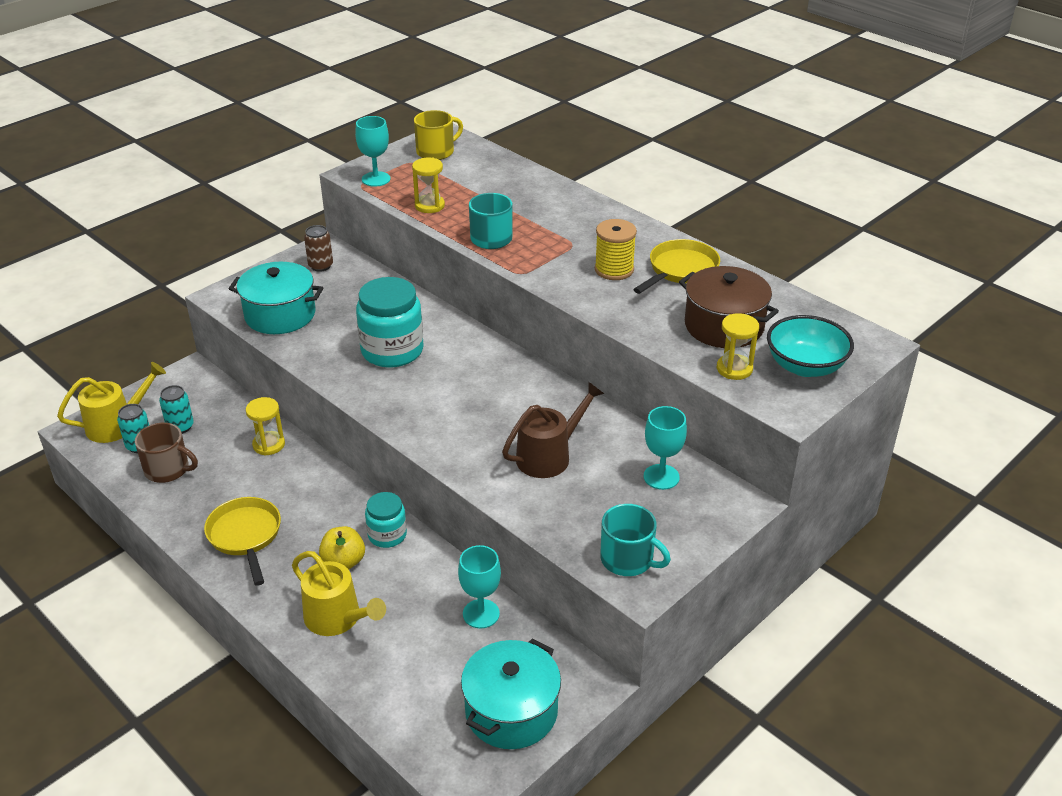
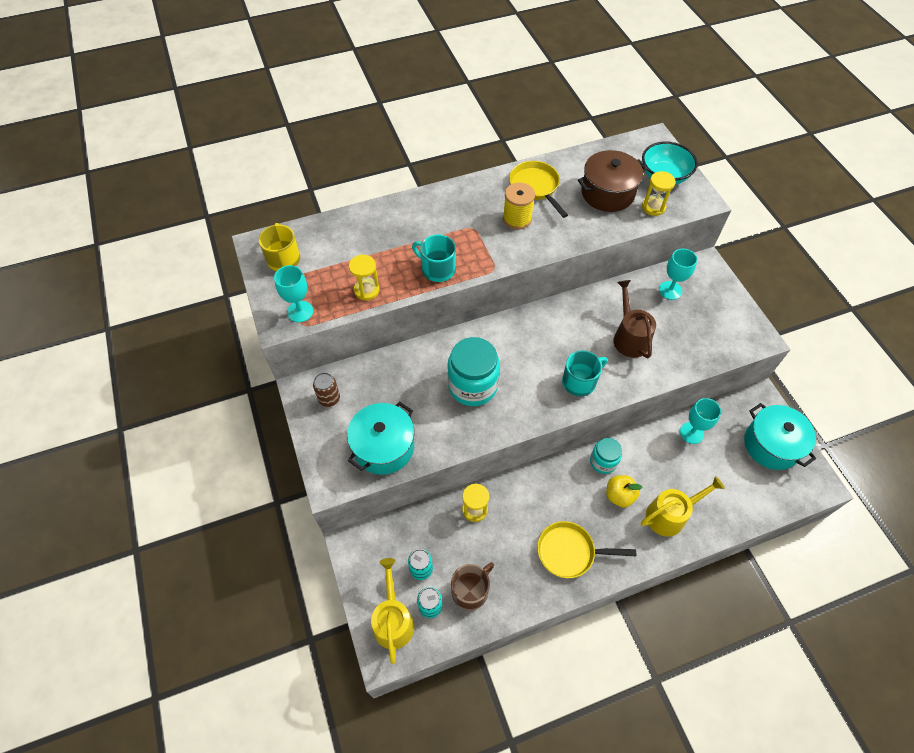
camera: 65 degrees left, 20 degrees up
(628, 559) = (735, 334): turquoise mug -> turquoise mug (580, 382)

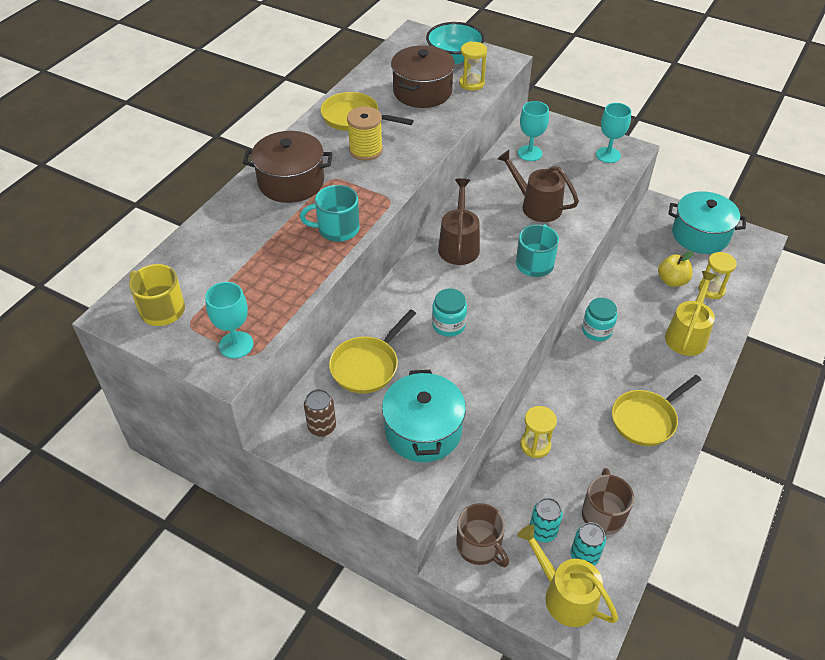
camera: 40 degrees left, 10 degrees down
(366, 290) = (286, 286): yellow hourglass -> yellow hourglass (711, 290)
(374, 546) = (479, 546): none -> brown mug
(394, 378) = (367, 366): none -> yellow pan
(443, 214) = (291, 182): none -> brown pot
(472, 386) = (448, 325): turquoise jar -> turquoise jar, size x0.57
(539, 331) = (459, 245): none -> brown watering can
(619, 496) = (636, 348): yellow apple -> yellow apple (672, 281)
(691, 433) = (638, 263): turquoise goblet -> turquoise goblet (608, 155)

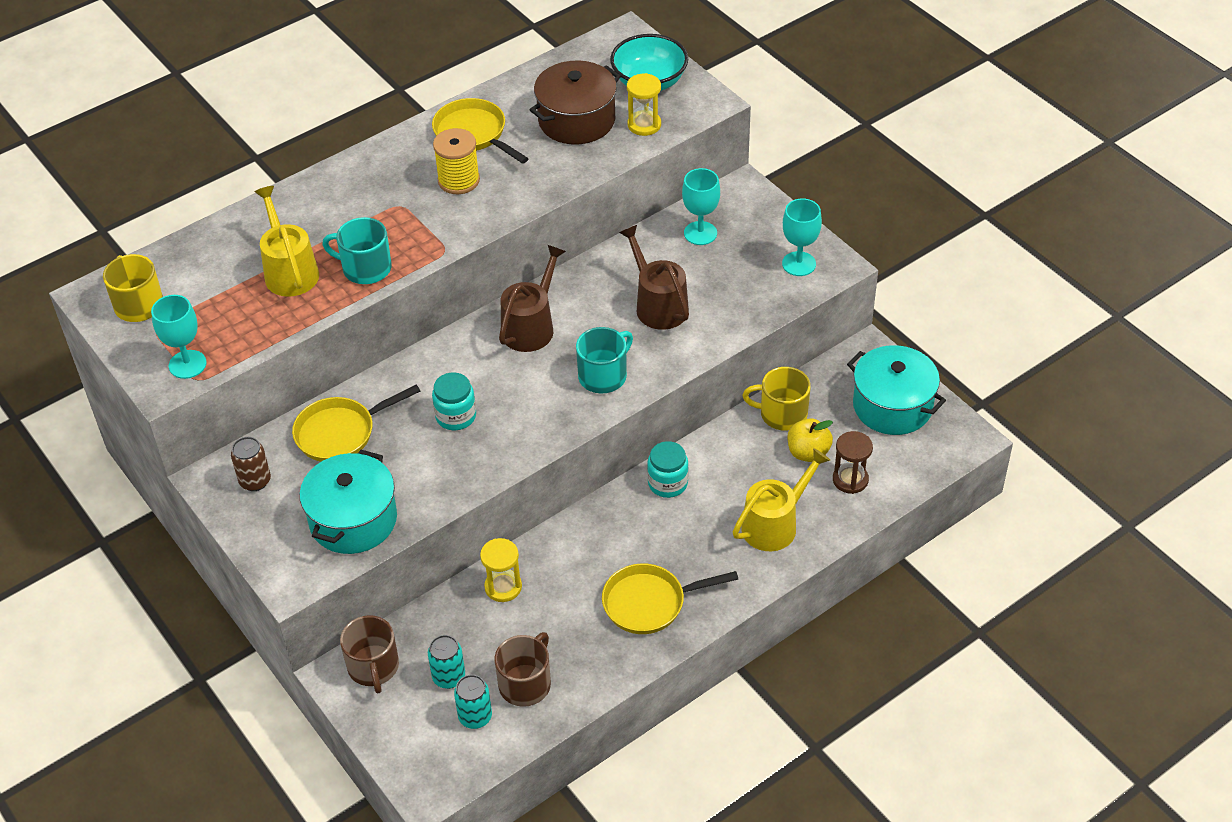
camera: 25 degrees right, 0 degrees up
(291, 182) = (352, 197): brown pot -> none
(565, 595) = (428, 746): yellow watering can -> yellow watering can (289, 271)
(636, 261) = (782, 414): none -> yellow mug
(711, 290) = (850, 480): yellow hourglass -> brown hourglass

